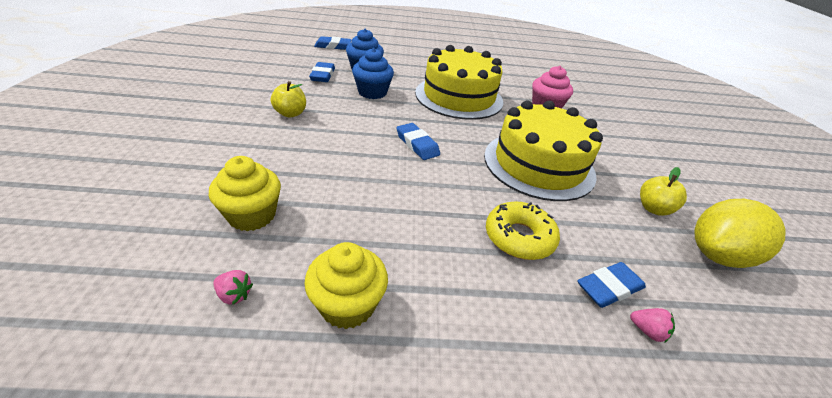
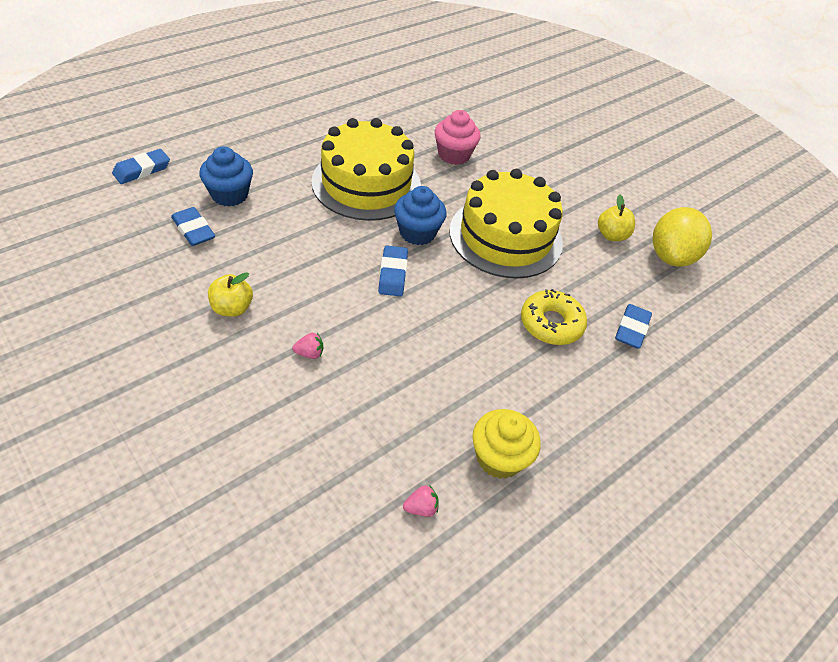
camera: 40 degrees left, 10 degrees up
(252, 215) = (348, 441): yellow cupcake -> none
(372, 92) = (277, 226): blue cupcake -> blue cupcake (417, 233)
(417, 144) = (393, 274): blue eraser -> blue eraser turned 75 degrees clockwise
(647, 331) = (670, 347): pink strawberry -> pink strawberry (310, 353)

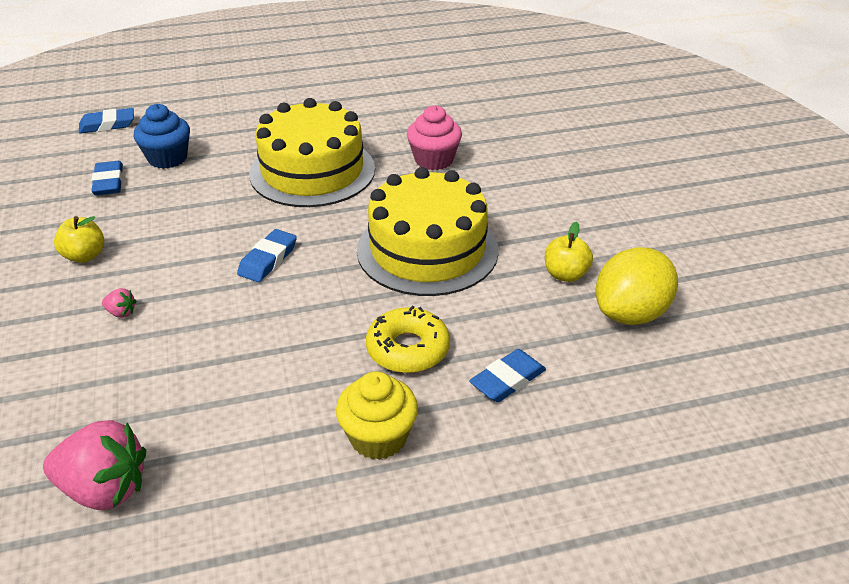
camera: 30 degrees right, 10 degrees down
(417, 233) = (328, 226): blue cupcake -> none
(421, 508) = (104, 489): pink strawberry -> pink strawberry, size x2.35
(499, 457) = (229, 467): yellow cupcake -> yellow cupcake (378, 437)

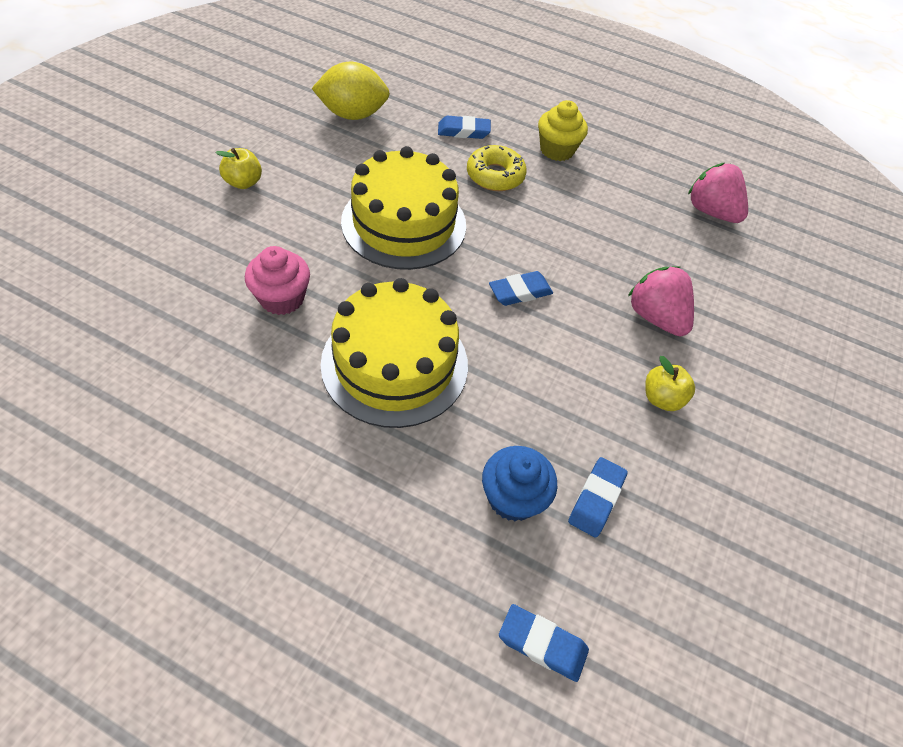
camera: 145 degrees left, 15 degrees up
(121, 313) = (655, 317): pink strawberry -> pink strawberry, size x2.35
(565, 274) = (348, 152): yellow apple -> yellow apple (243, 182)

